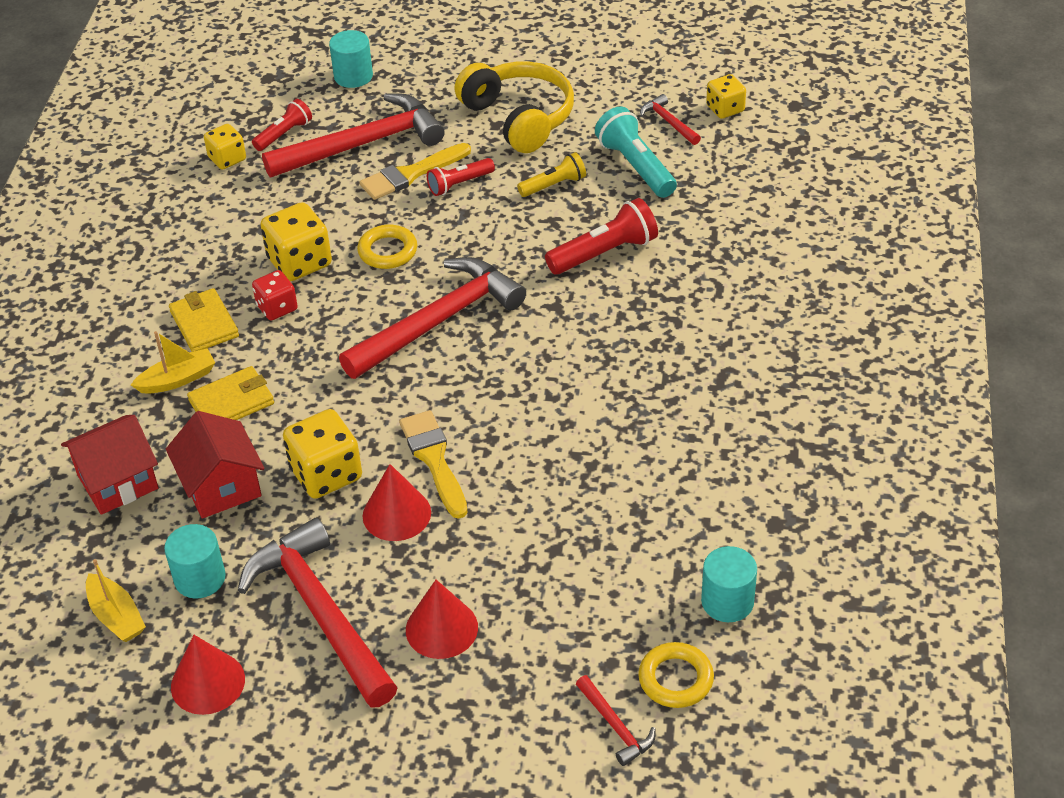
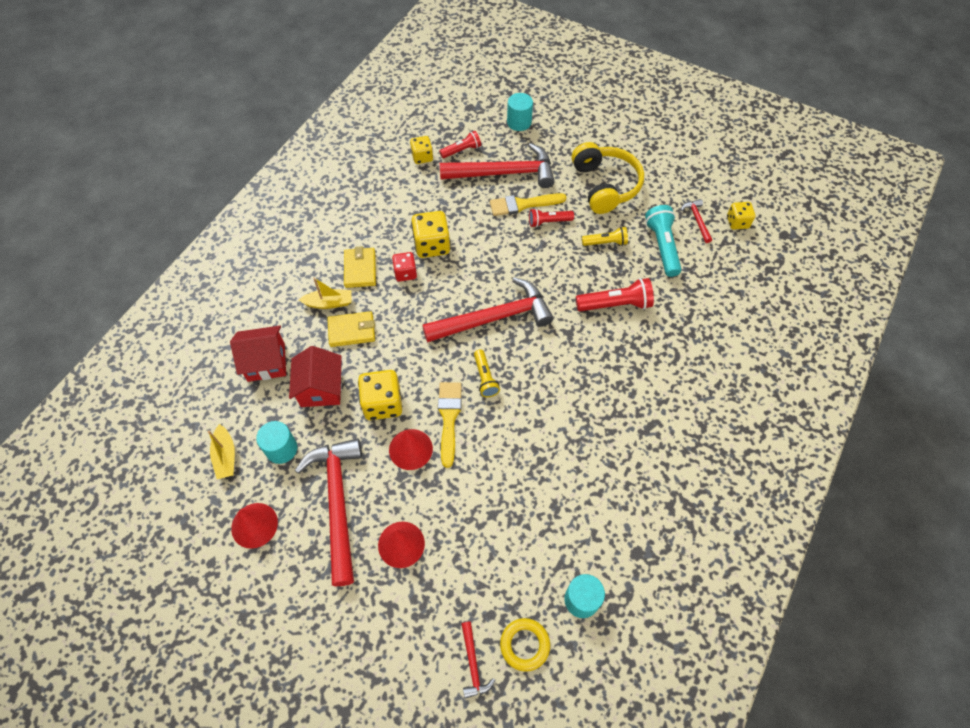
camera: 20 degrees right, 15 degrees up
(387, 251) = (486, 255): yellow ring -> none
(462, 396) = (485, 378): none -> yellow flashlight

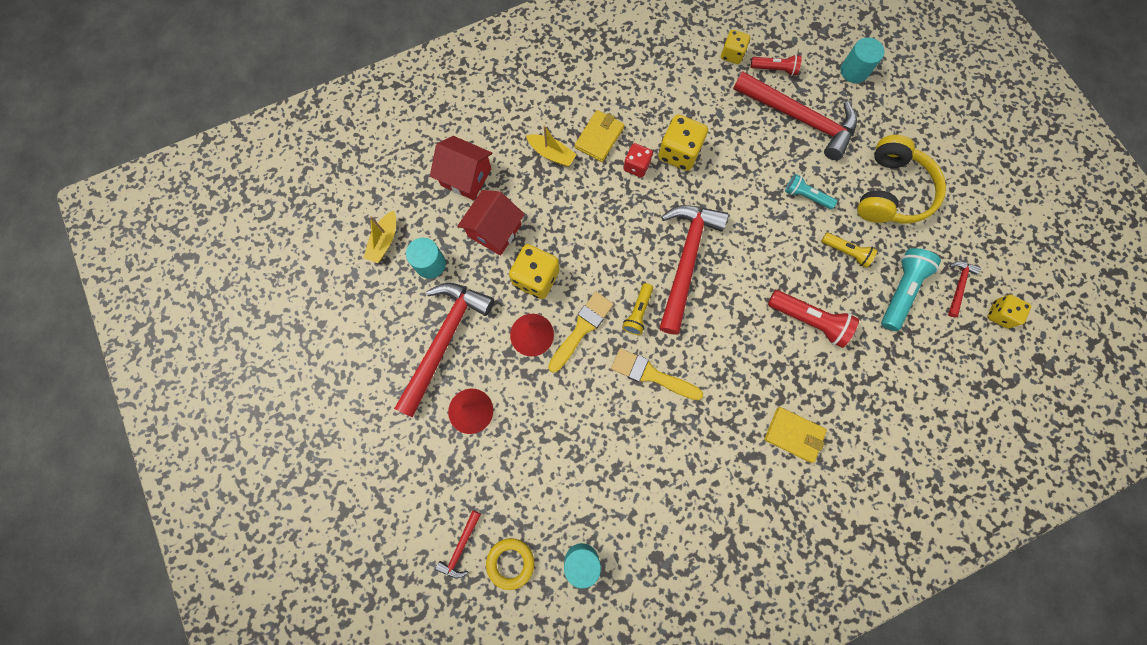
camera: 35 degrees right, 15 degrees up
(254, 525) = (370, 315): red cone -> none
(352, 330) = (554, 193): yellow wallet -> yellow wallet (794, 434)
(494, 318) = (686, 261): red hammer -> red hammer turned 90 degrees counterclockwise
(523, 204) = (794, 163): yellow brush -> yellow brush (651, 374)
(548, 222) = (806, 196): red flashlight -> turquoise flashlight

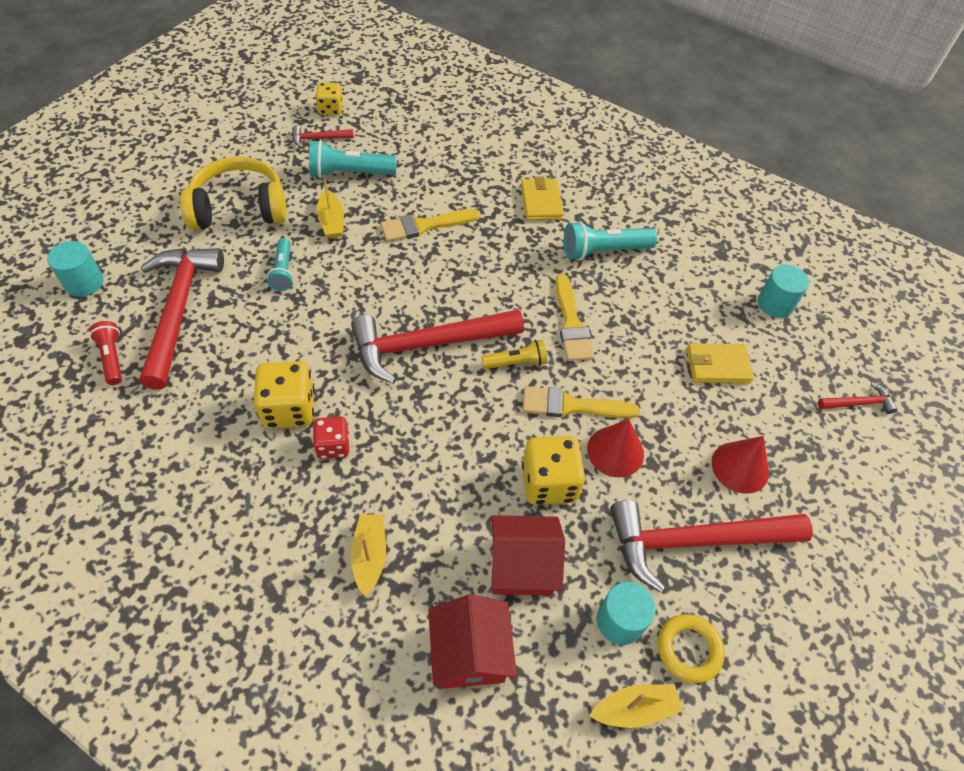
camera: 125 degrees left, 20 degrees down
(510, 562) = (829, 356): yellow ring -> yellow ring (689, 649)
(599, 137) = (312, 509): yellow wallet -> yellow wallet (717, 366)
(711, 451) = (603, 251): none -> turquoise flashlight
(732, 54) = (104, 412): yellow dice -> none
(809, 320) = (424, 226): red flashlight -> yellow brush
(846, 252) = (331, 221): yellow flashlight -> yellow boat

